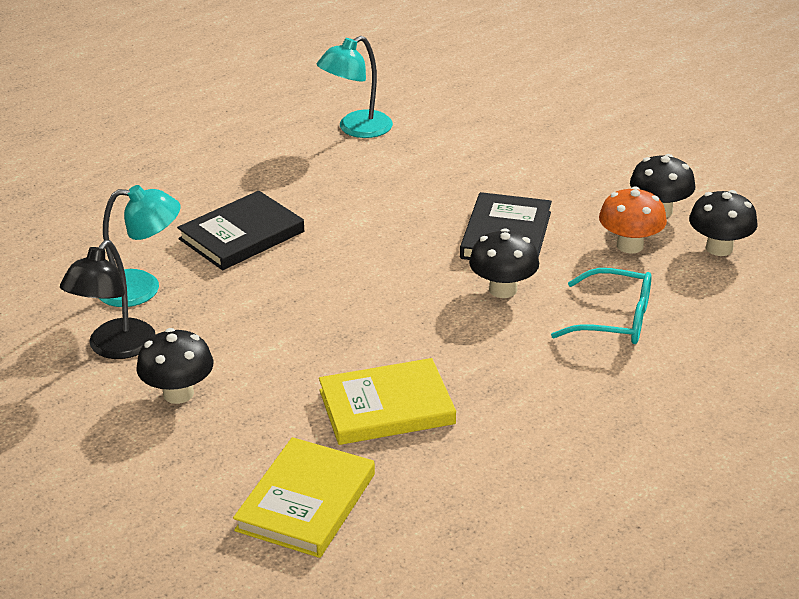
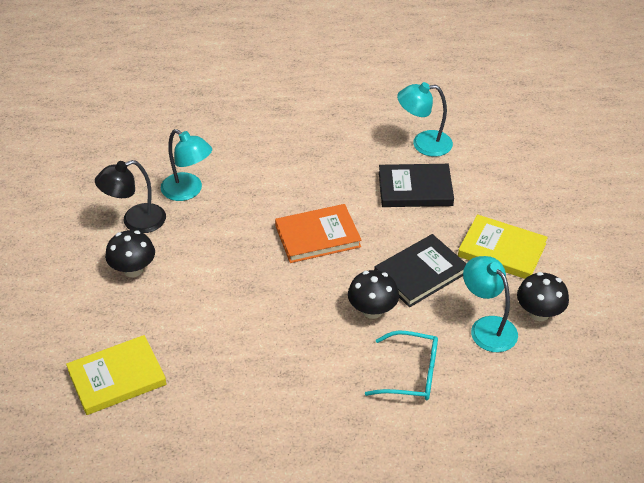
camera: 40 degrees right, 10 degrees up
(241, 235) = (275, 185): black book -> black book (415, 189)
(355, 257) = (317, 236): none -> orange book
(386, 407) = (220, 347): yellow book -> yellow book (502, 250)
(615, 320) = (411, 374): turquoise glasses -> turquoise glasses turned 45 degrees counterclockwise
(630, 245) = (487, 327): orange mushroom -> turquoise lamp
(719, 248) = (543, 365): black mushroom -> none

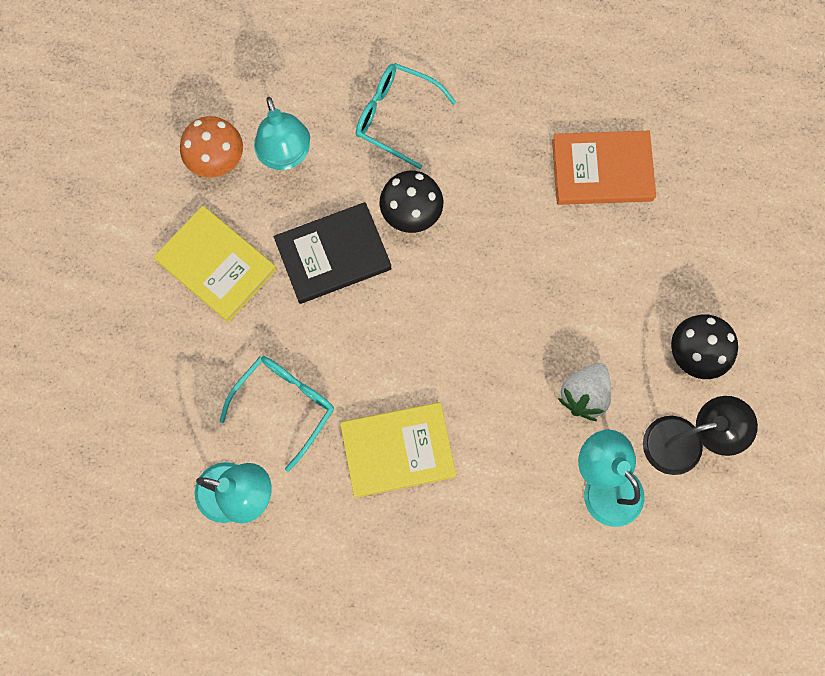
camera: 165 degrees left, 30 degrees up
(117, 378) = (727, 193): yellow book -> yellow book (398, 450)
(211, 232) = (584, 395): none -> white strawberry
(317, 236) = (444, 350): orange book -> orange book (602, 170)
(415, 189) = (285, 405): black book -> turquoise glasses
(539, 313) = (216, 160): black mushroom -> orange mushroom

